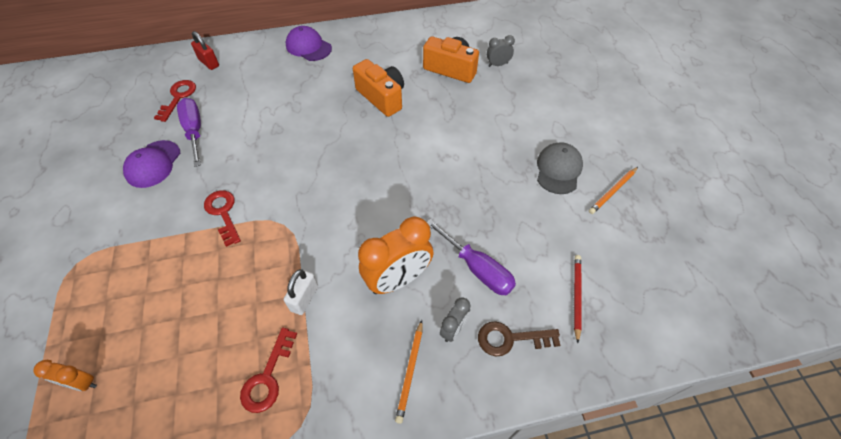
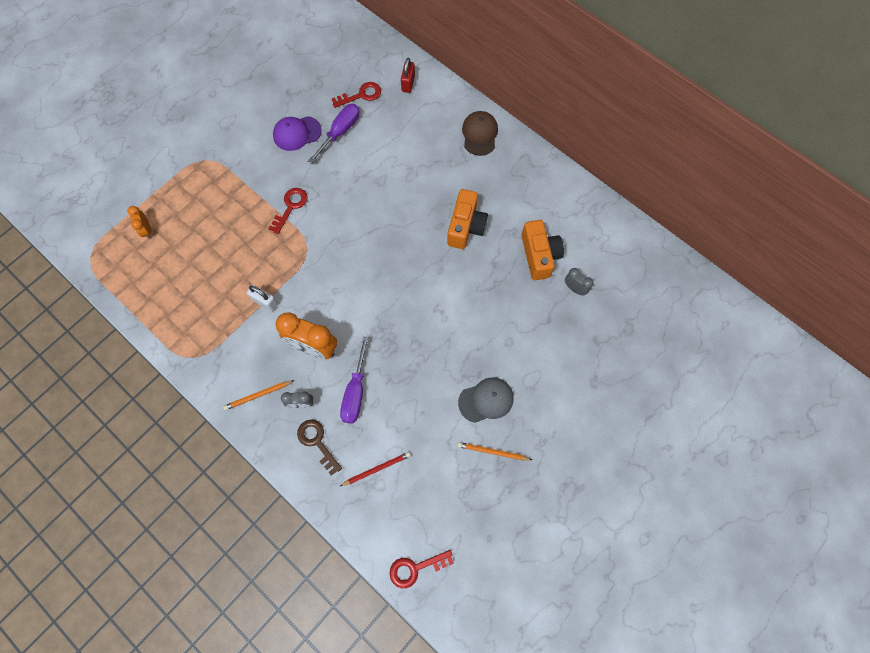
camera: 55 degrees right, 15 degrees up
(268, 377) = (207, 319): red key -> red key (416, 568)
(304, 298) = (265, 302): white padlock -> white padlock turned 45 degrees clockwise
(308, 47) = (479, 134): purple cap -> brown cap

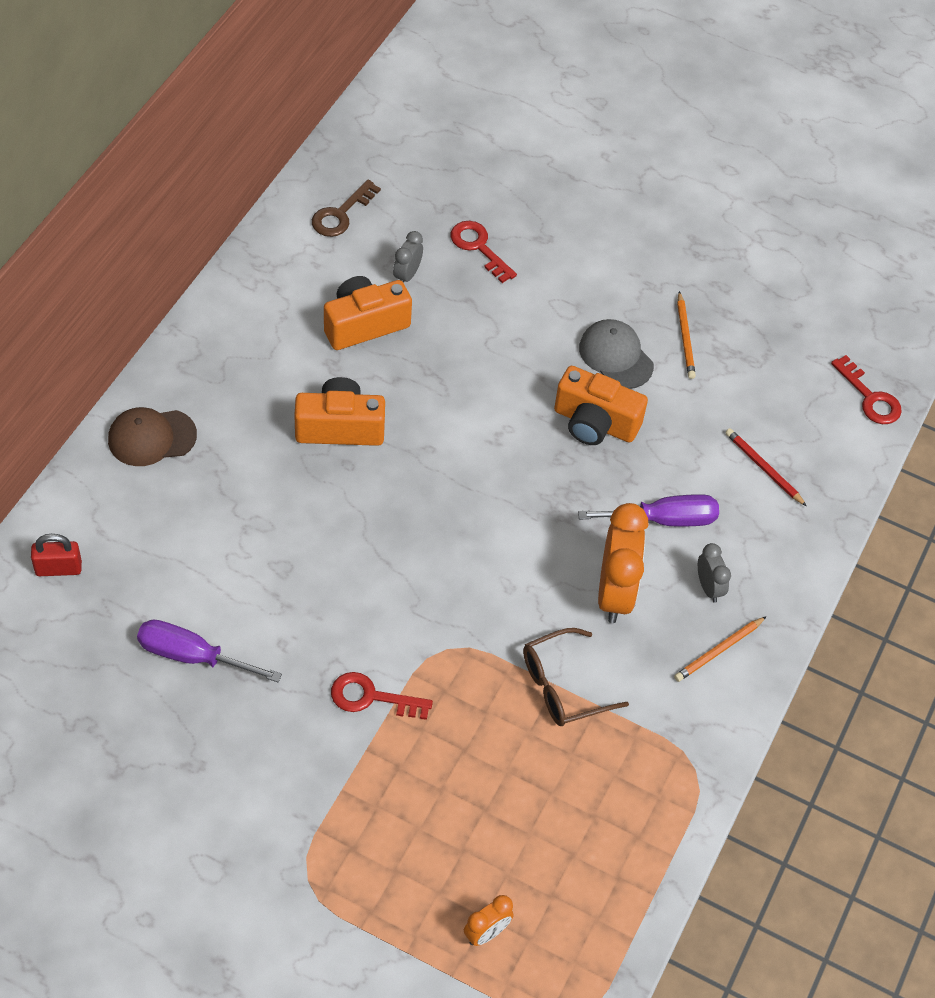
camera: 110 degrees left, 15 degrees down
(258, 395) = (719, 651): orange pencil -> orange pencil turned 90 degrees clockwise
(265, 302) = (562, 686): white padlock -> brown glasses
(297, 133) = (211, 730): purple cap -> none
(317, 442) = (757, 551): brown key -> brown key (341, 214)
(361, 95) = (100, 641): red key -> red key (479, 248)
(436, 371) = (594, 423): none -> orange camera

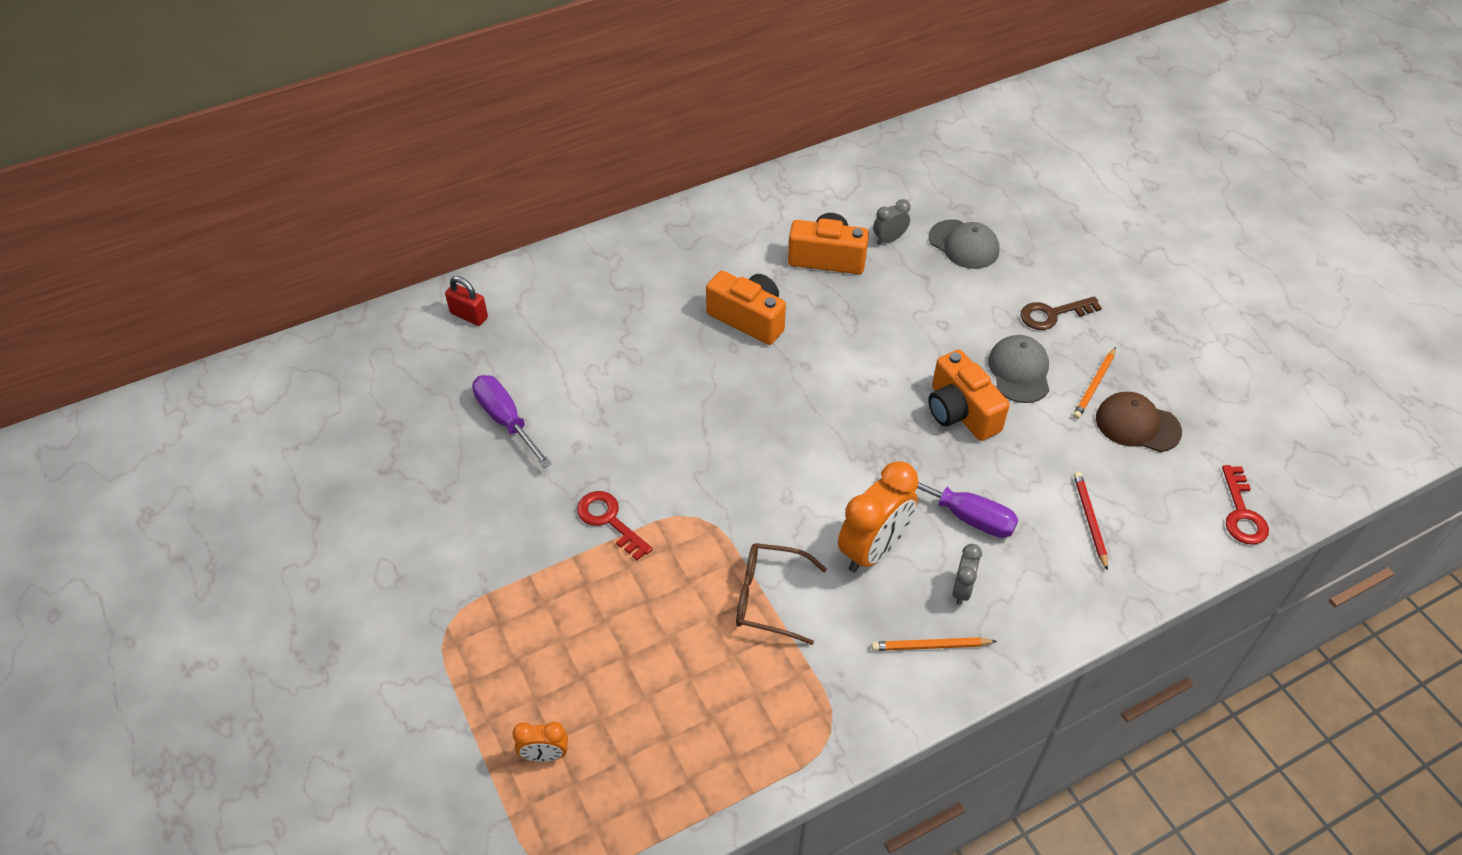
camera: 40 degrees right, 5 degrees down
(151, 437) = (606, 262): brown cap -> brown cap (1137, 425)
(341, 214) = (871, 178): brown key -> brown key (1053, 314)
(479, 248) = (964, 244): red key -> grey cap

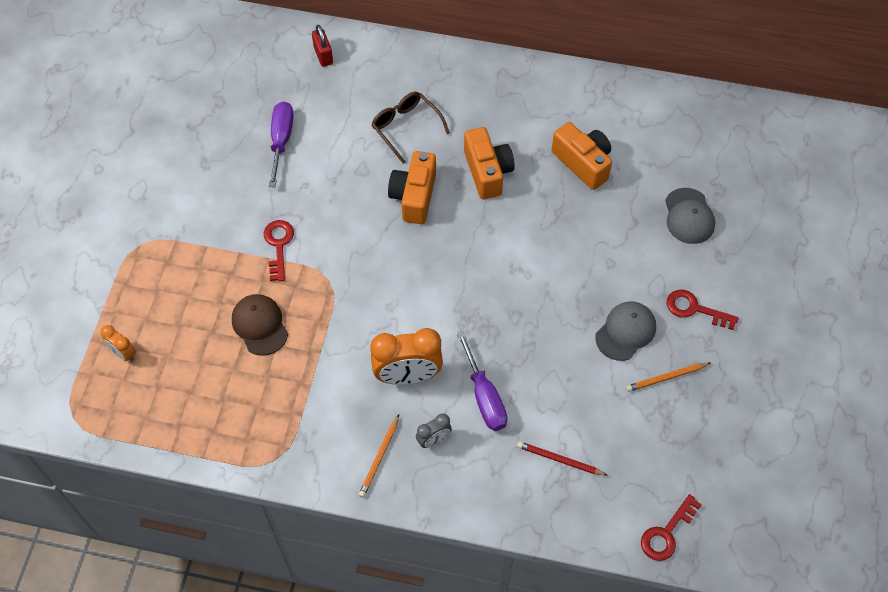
camera: 40 degrees right, 10 degrees up
(768, 598) = (319, 358): brown glasses -> brown glasses (405, 127)
(889, 239) = (640, 177): grey clock -> none
(931, 646) = (380, 457): orange pencil -> orange pencil turned 105 degrees counterclockwise
(960, 412) = (555, 330): orange camera -> orange camera (414, 196)
(1053, 314) = (695, 309): brown key -> red key
(1089, 520) = (560, 460): red pencil -> red pencil turned 105 degrees counterclockwise
(1137, 425) = (664, 425): brown cap -> brown cap (260, 325)

